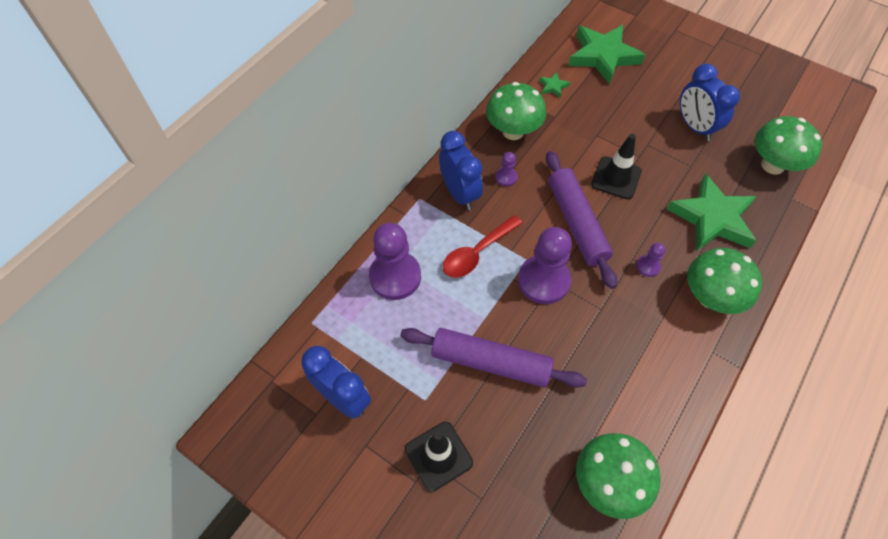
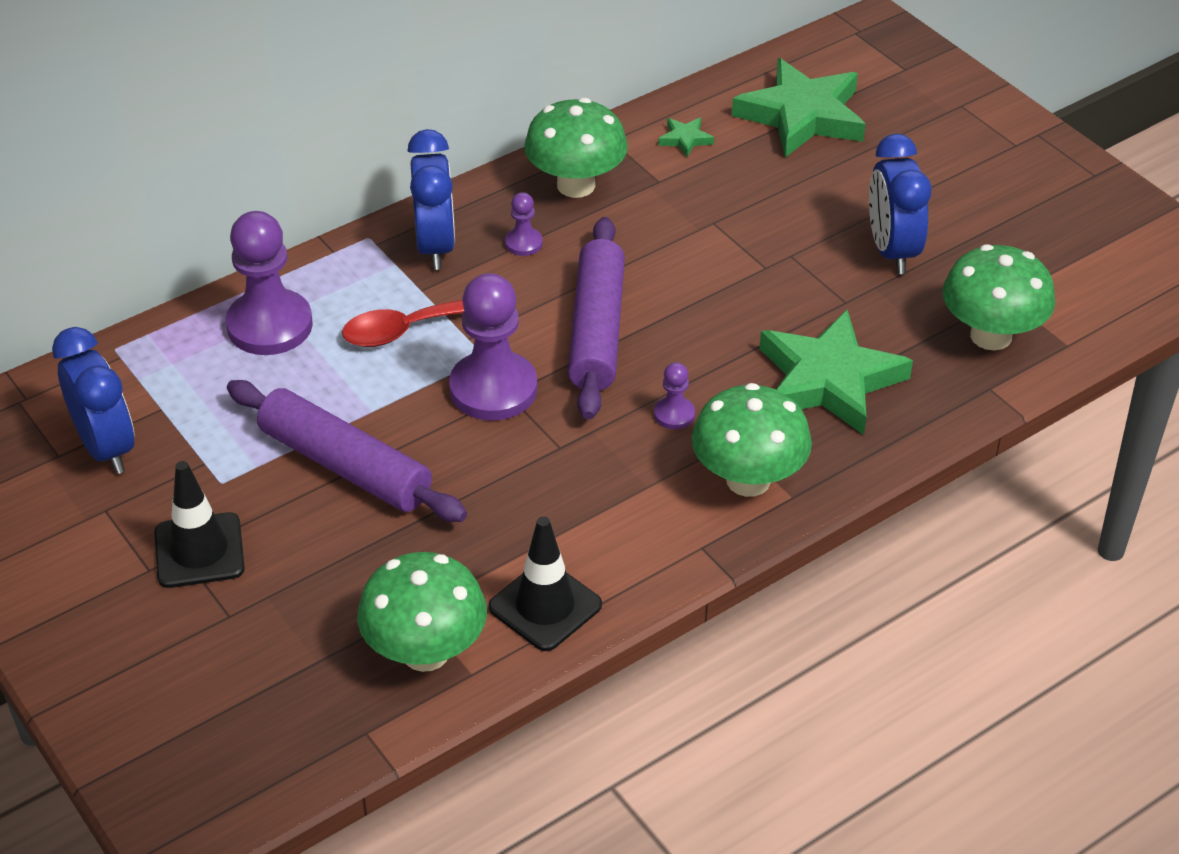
camera: 20 degrees right, 15 degrees down
(616, 178) = (704, 287): black traffic cone -> black traffic cone (545, 606)

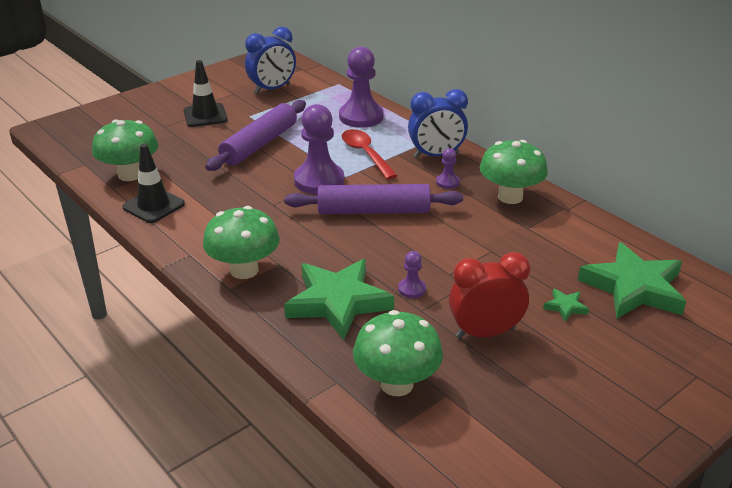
camera: 85 degrees right, 10 degrees down
(674, 414) = (301, 241): purple pawn -> purple pawn (412, 289)
(685, 139) = (578, 236): green star -> green star (565, 307)
(891, 251) = (485, 333): blue clock -> red clock

